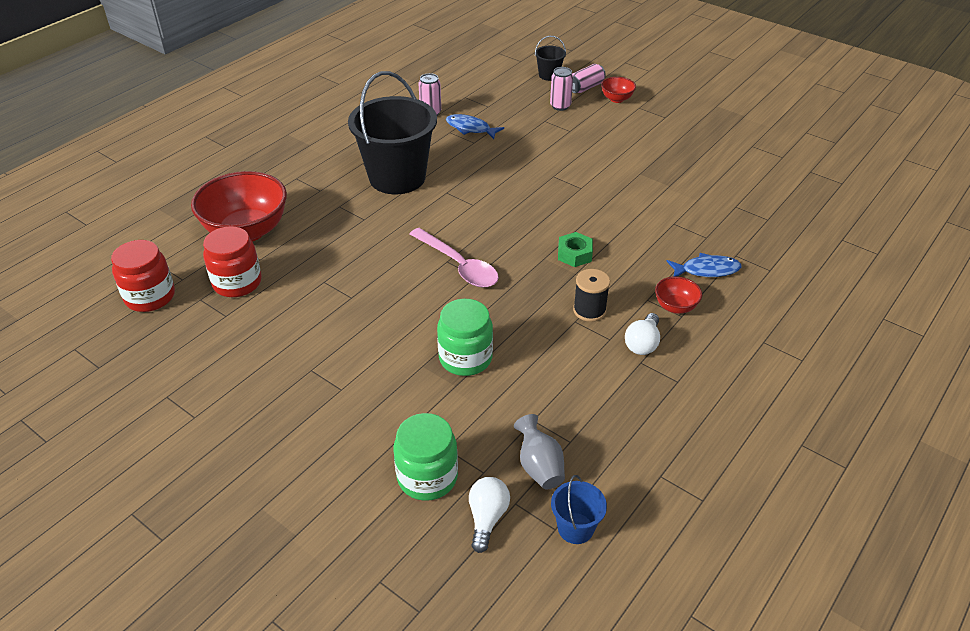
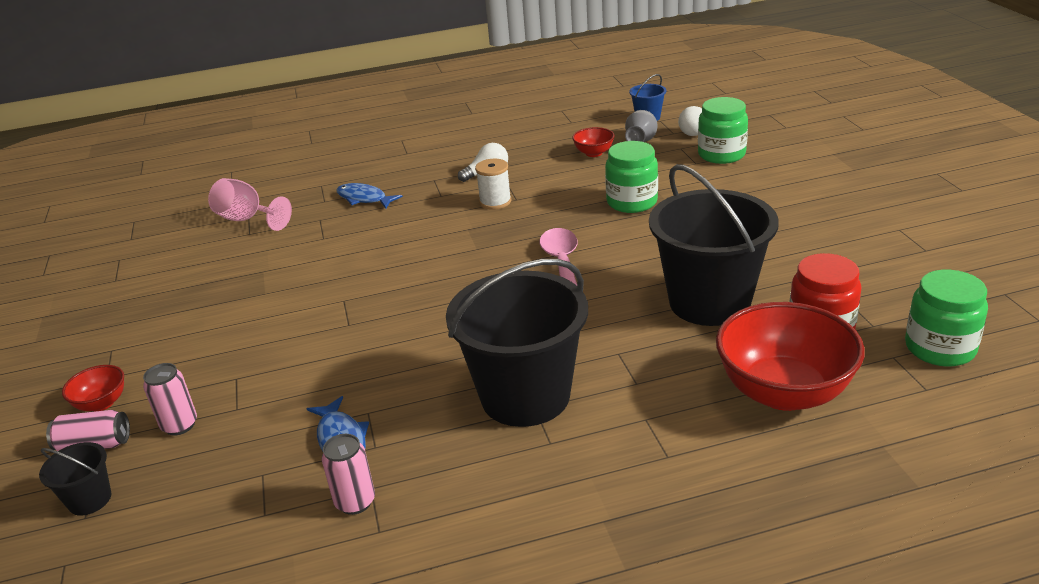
camera: 140 degrees left, 10 degrees down
(150, 297) = (940, 348): red jar -> green jar
(327, 276) = (709, 302): none -> black bucket
(574, 254) = (446, 242): green nut -> none
(589, 310) = (495, 202): black spool -> white spool
(675, 307) = (429, 185): red bowl -> red bowl (594, 153)
(761, 216) = (247, 219): none -> pink goblet

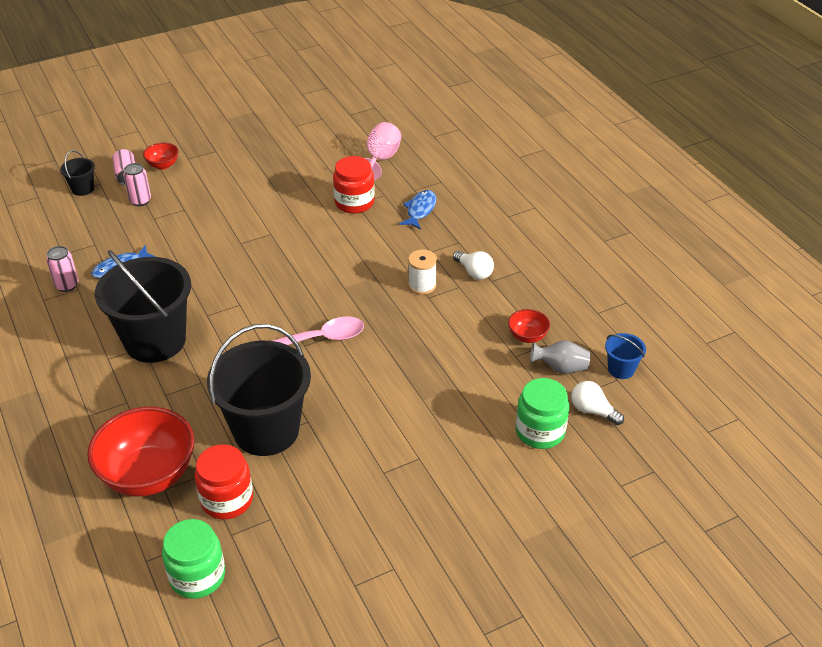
camera: 75 degrees right, 10 degrees up
(321, 239) = (354, 203): none -> red jar
(632, 202) = (430, 371): green jar -> none

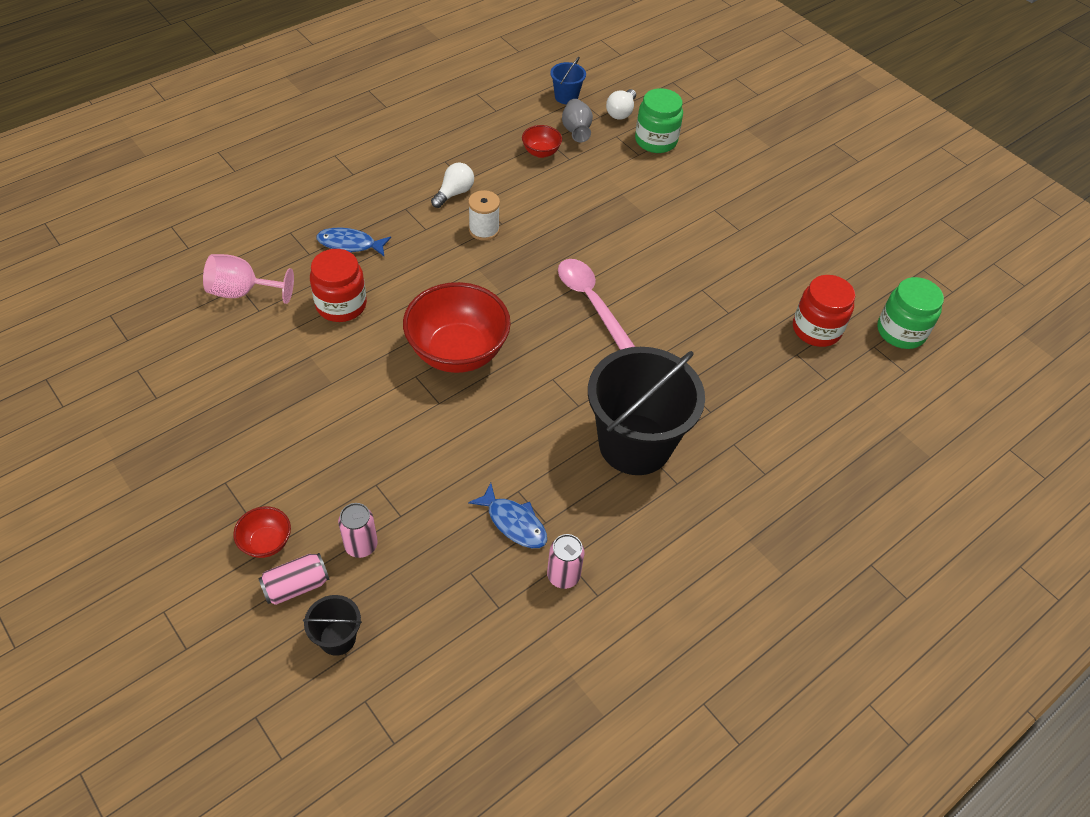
camera: 105 degrees left, 10 degrees up
(149, 475) = (816, 396): red bowl -> red bowl (457, 352)
(266, 430) = (725, 318): black bucket -> none

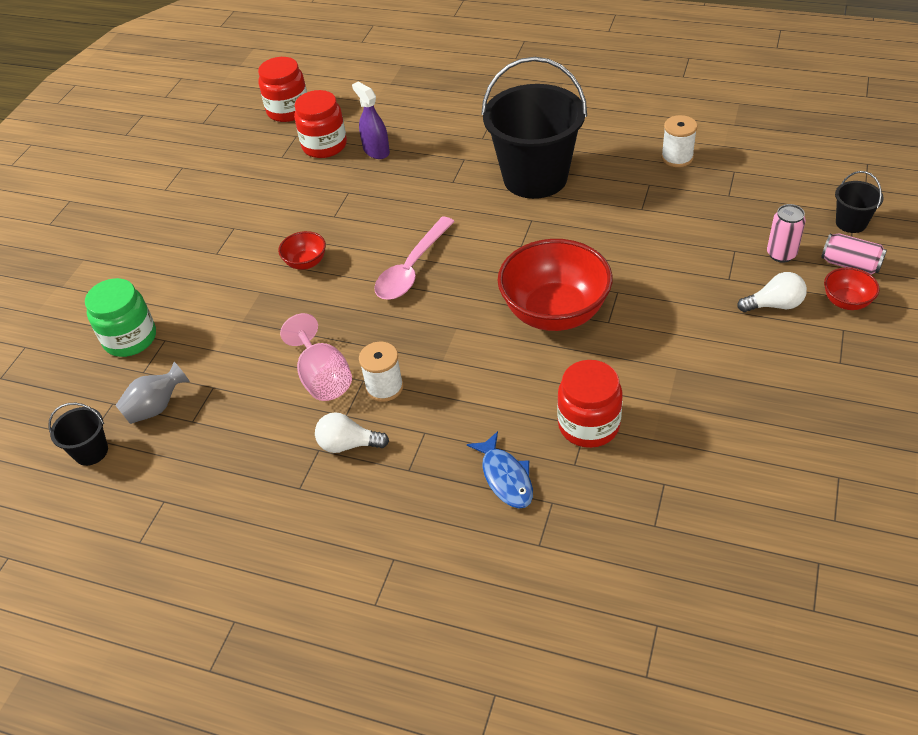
camera: 115 degrees left, 5 degrees down
(242, 292) = (658, 516): pink goblet -> pink goblet (323, 378)
(514, 522) = (668, 197): blue fish -> none
(541, 152) = (218, 415): red bowl -> red bowl (306, 263)
(563, 576) = (677, 157): pink can -> white spool
(566, 97) = (91, 451): blue bucket -> black bucket
(621, 112) = (93, 389): white light bulb -> white light bulb (774, 305)
(777, 359) = (376, 151): none -> purple spray bottle
(900, 331) = (288, 110): green jar -> red jar

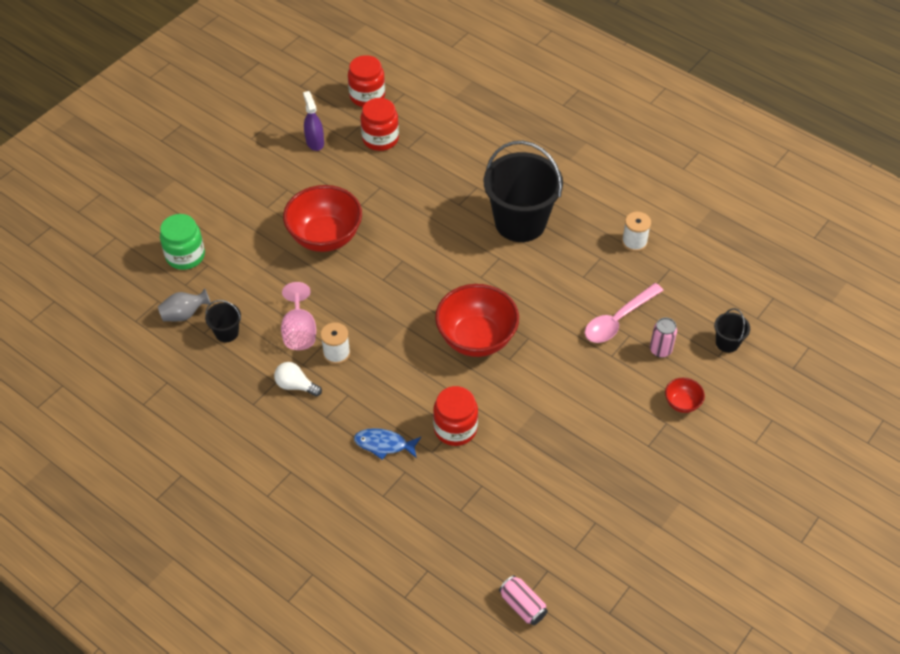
camera: 15 degrees right, 5 degrees up
(91, 451) = (133, 331): black bucket -> black bucket (227, 333)
(306, 263) = (325, 237): red bowl -> red bowl, size x2.18
(376, 151) = (416, 157): purple spray bottle -> purple spray bottle (315, 142)
(411, 269) = (395, 268): pink spoon -> pink spoon (617, 320)
(505, 477) = (384, 444): blue fish -> blue fish turned 105 degrees clockwise
(774, 305) = (630, 387): white light bulb -> none
(850, 264) = (704, 376): pink can -> pink can (522, 605)

